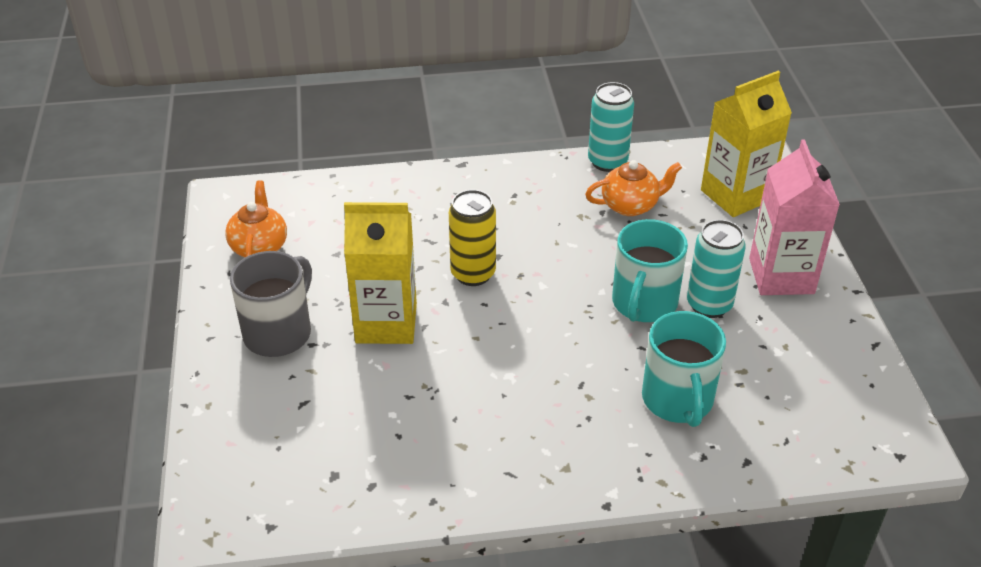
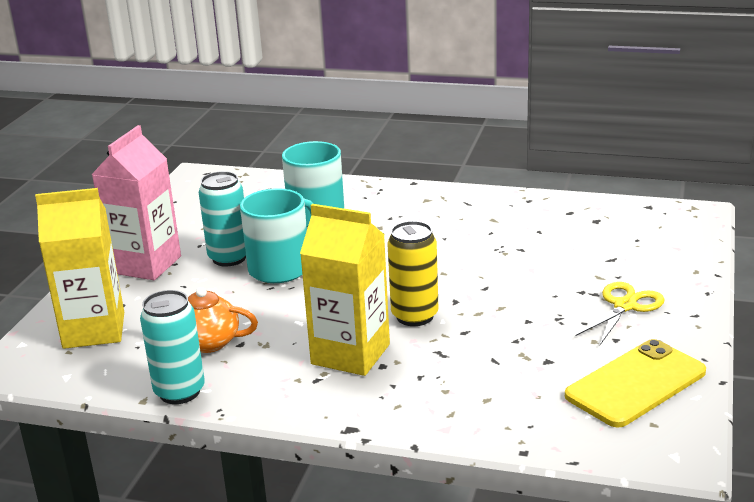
camera: 155 degrees left, 15 degrees down
(259, 247) = (635, 384): orange teapot -> yellow phone
(279, 333) = (625, 306): grey mug -> yellow scissors
(386, 323) = (519, 295): yellow carton -> yellow carton (350, 354)

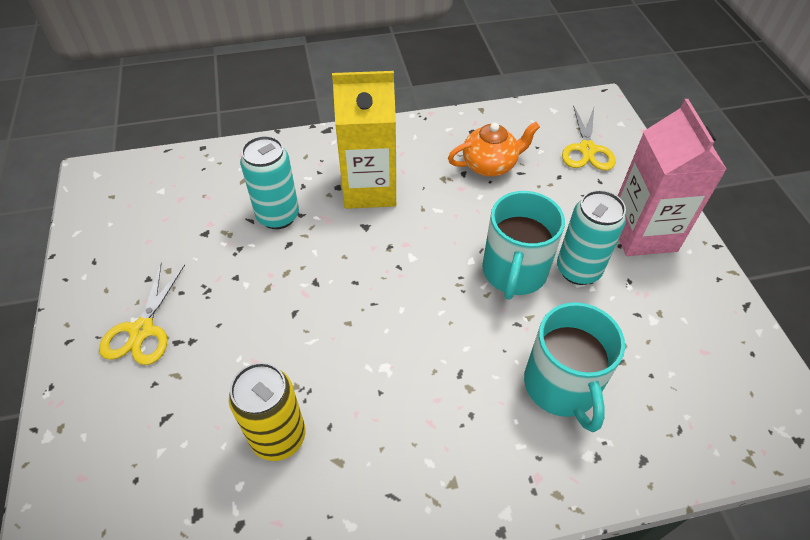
camera: 150 degrees right, 25 degrees up
(94, 330) = (587, 149): yellow carton -> yellow scissors
(179, 392) = (464, 121): turquoise can -> turquoise can (278, 216)
(414, 316) = (342, 248): yellow can -> yellow can (278, 437)
(635, 384) = (126, 230): yellow phone -> none

